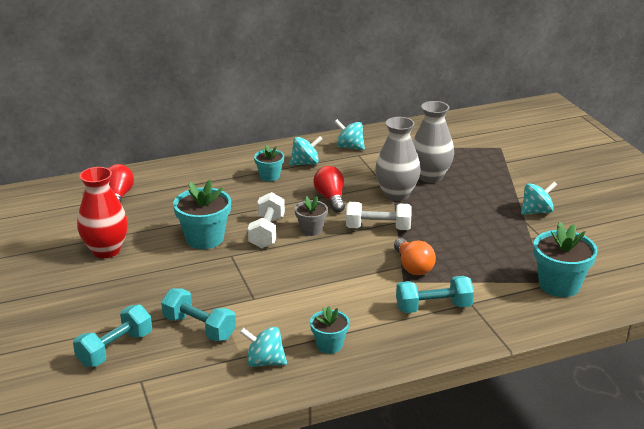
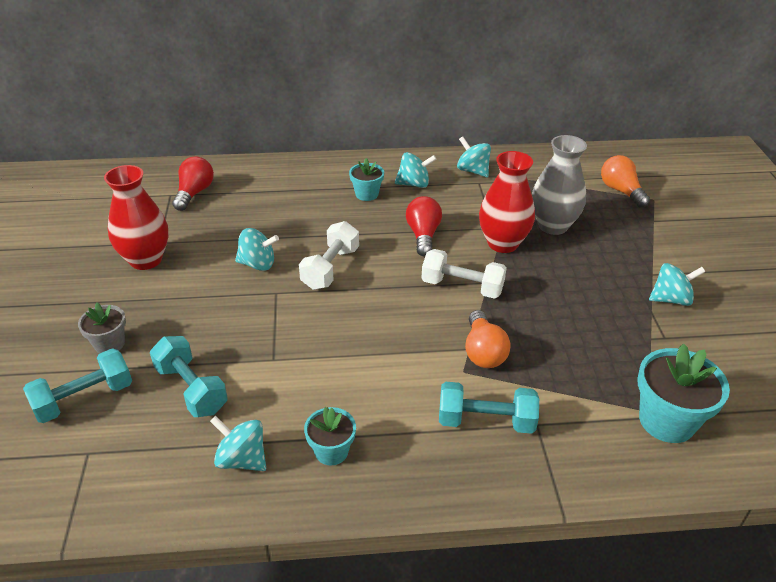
camera: 15 degrees right, 10 degrees up
(205, 238) = (258, 264): turquoise flower pot -> turquoise spinning top
(311, 230) = (382, 274): grey flower pot -> grey flower pot (109, 344)
(396, 194) = (502, 243): grey vase -> red vase
(473, 145) = (621, 191): none -> orange light bulb

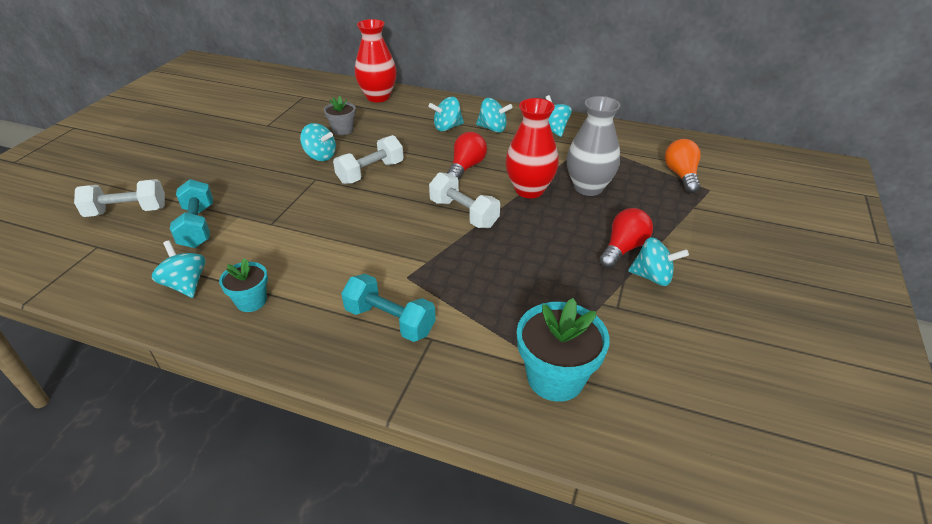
camera: 25 degrees right, 0 degrees up
(84, 399) = (127, 211): turquoise dumbbell -> white dumbbell
(109, 344) = (174, 181): grey flower pot -> grey flower pot (342, 130)
(146, 260) = (248, 134): red vase -> red vase (378, 97)
(194, 193) = (320, 99): red light bulb -> red light bulb (623, 248)
(367, 194) = (447, 127): turquoise flower pot -> turquoise spinning top
(483, 352) = (436, 267): orange light bulb -> none

